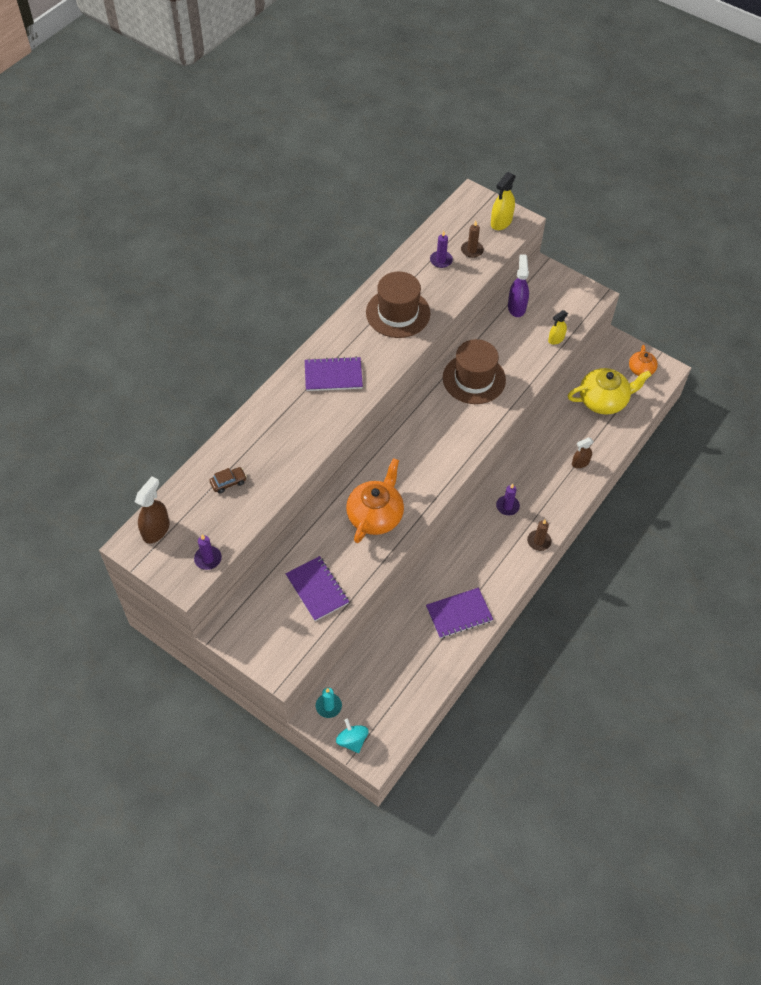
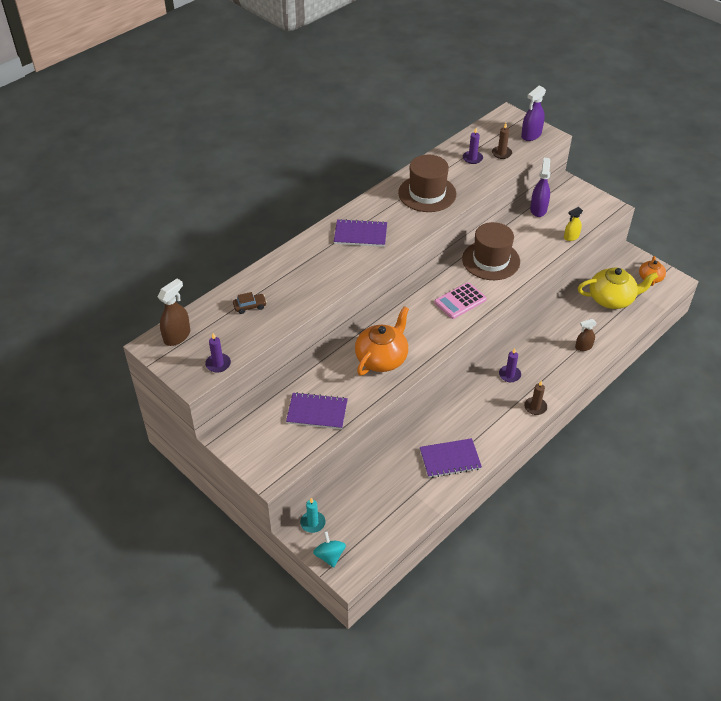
camera: 10 degrees right, 10 degrees down
(317, 589) = (317, 412): purple notebook -> purple notebook turned 60 degrees counterclockwise
(448, 434) = (460, 301): none -> pink calculator
(501, 222) = (531, 135): yellow spray bottle -> purple spray bottle

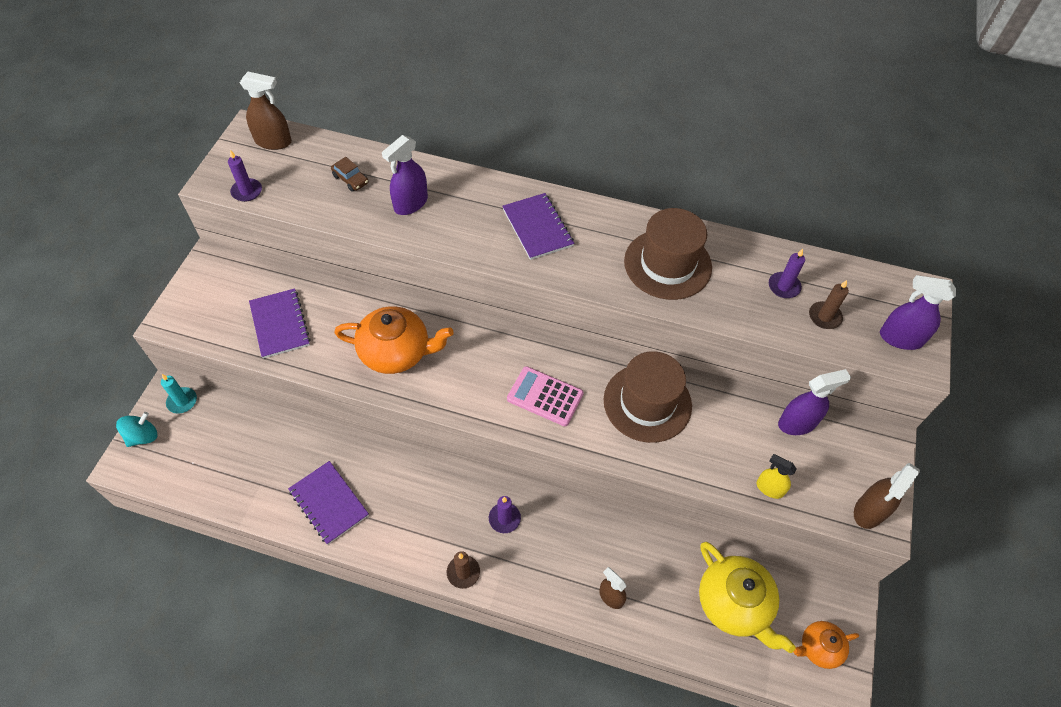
camera: 60 degrees right, 10 degrees up
(296, 284) = (410, 203): none -> purple spray bottle
(602, 208) = (869, 511): none -> brown spray bottle

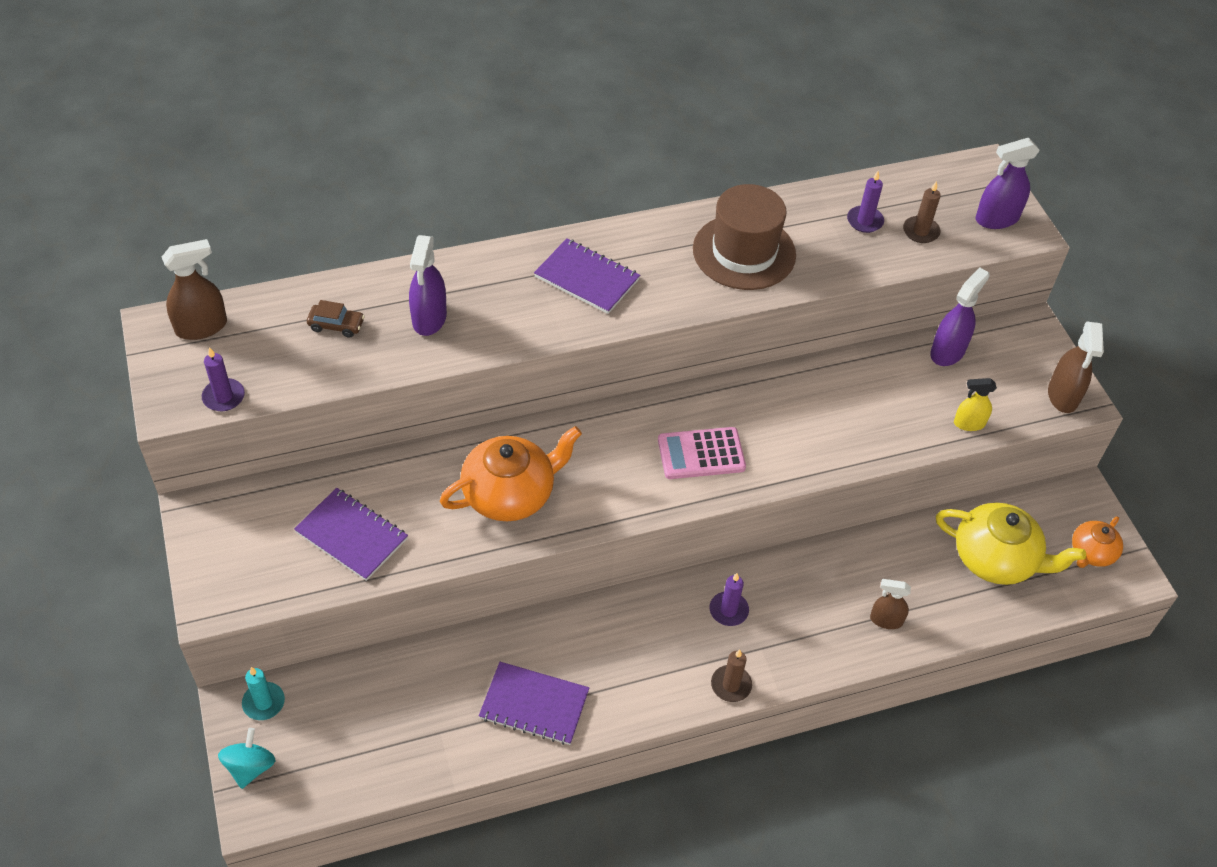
camera: 35 degrees left, 5 degrees down
(647, 403) = (802, 406): brown hat -> none

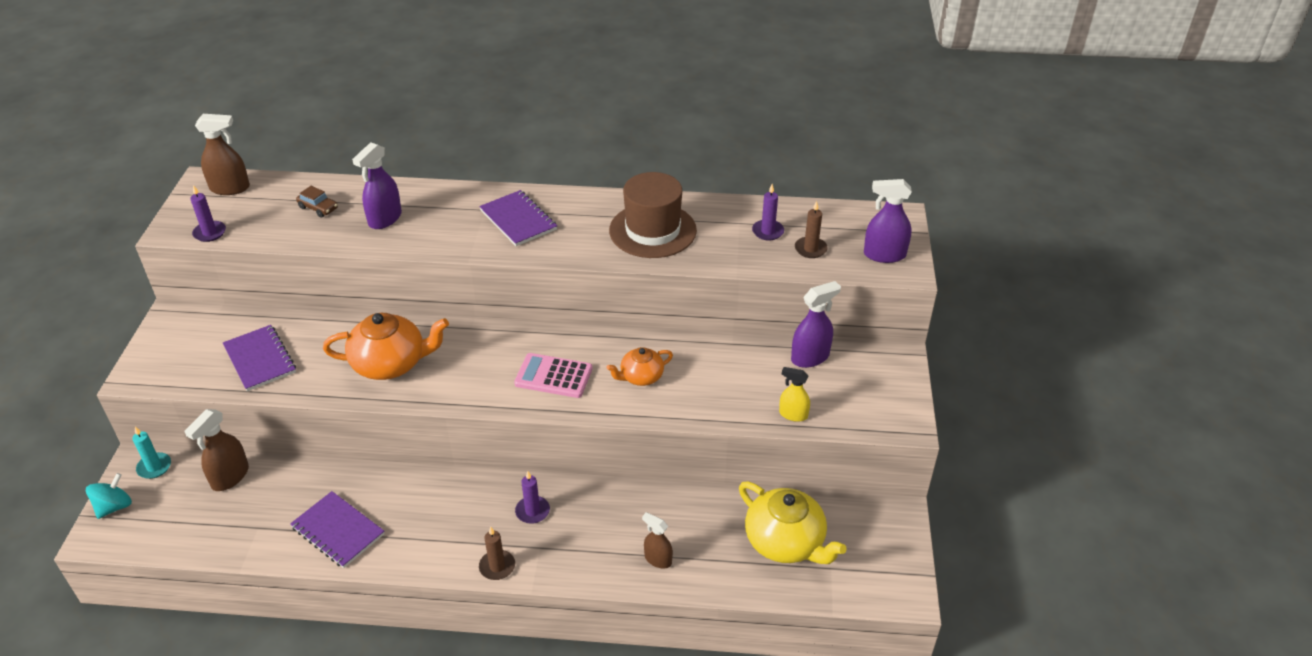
camera: 25 degrees right, 10 degrees down
(1063, 396) = (893, 416): brown spray bottle -> brown spray bottle (230, 477)
(1091, 553) = (877, 564): orange teapot -> orange teapot (641, 377)

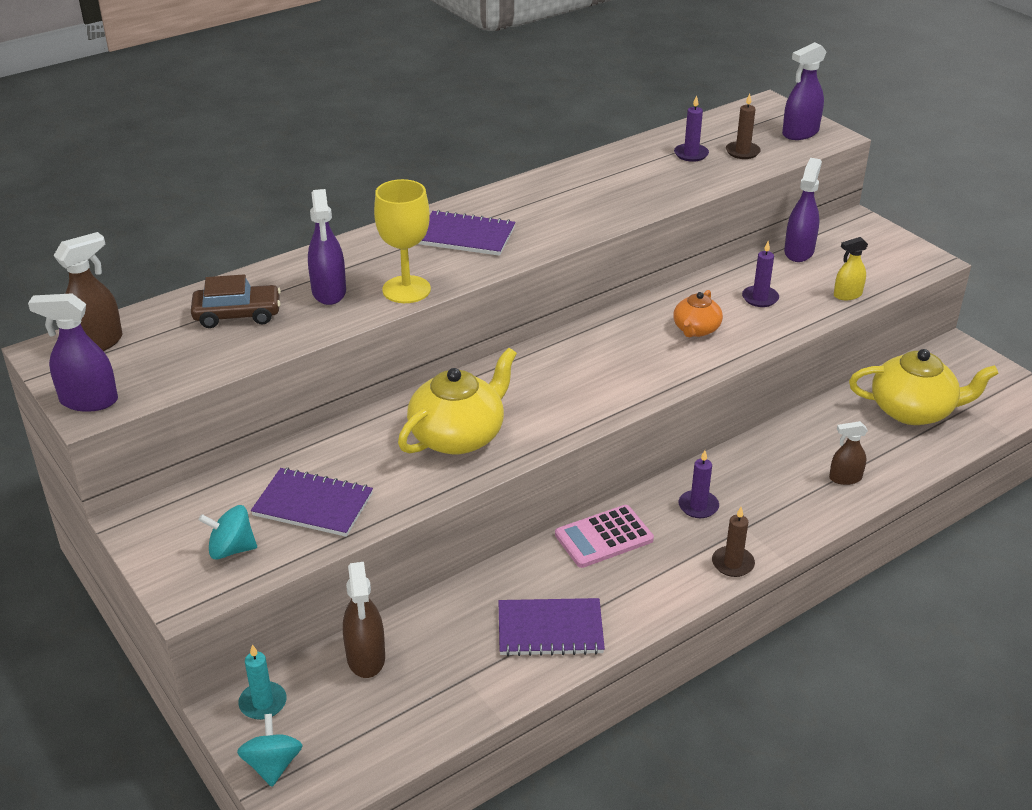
camera: 40 degrees left, 5 degrees down
(178, 224) = (88, 401): none -> purple spray bottle
(189, 361) = (231, 549): none -> turquoise spinning top
(210, 233) = (145, 390): purple candle -> purple candle (760, 298)
(318, 208) = (237, 315): brown car -> brown car, size x1.54
(390, 363) = (458, 436): orange teapot -> yellow teapot
(427, 241) = (406, 290): none -> yellow goblet
(553, 376) = (624, 366): pink calculator -> pink calculator (604, 537)
(652, 230) = (598, 192): brown hat -> none

